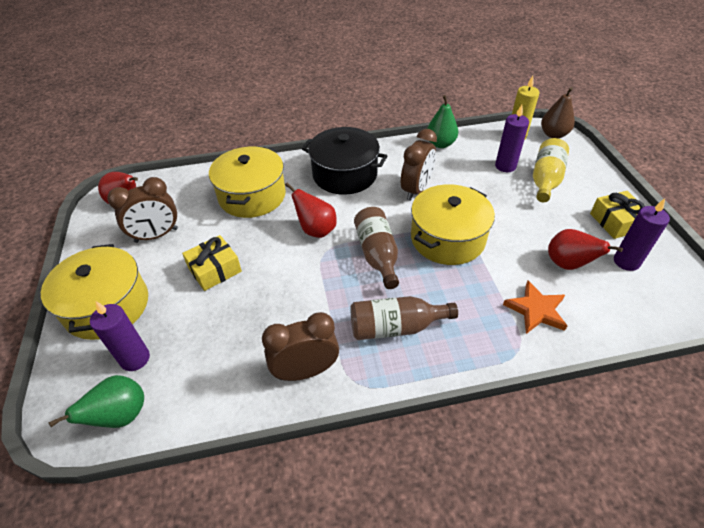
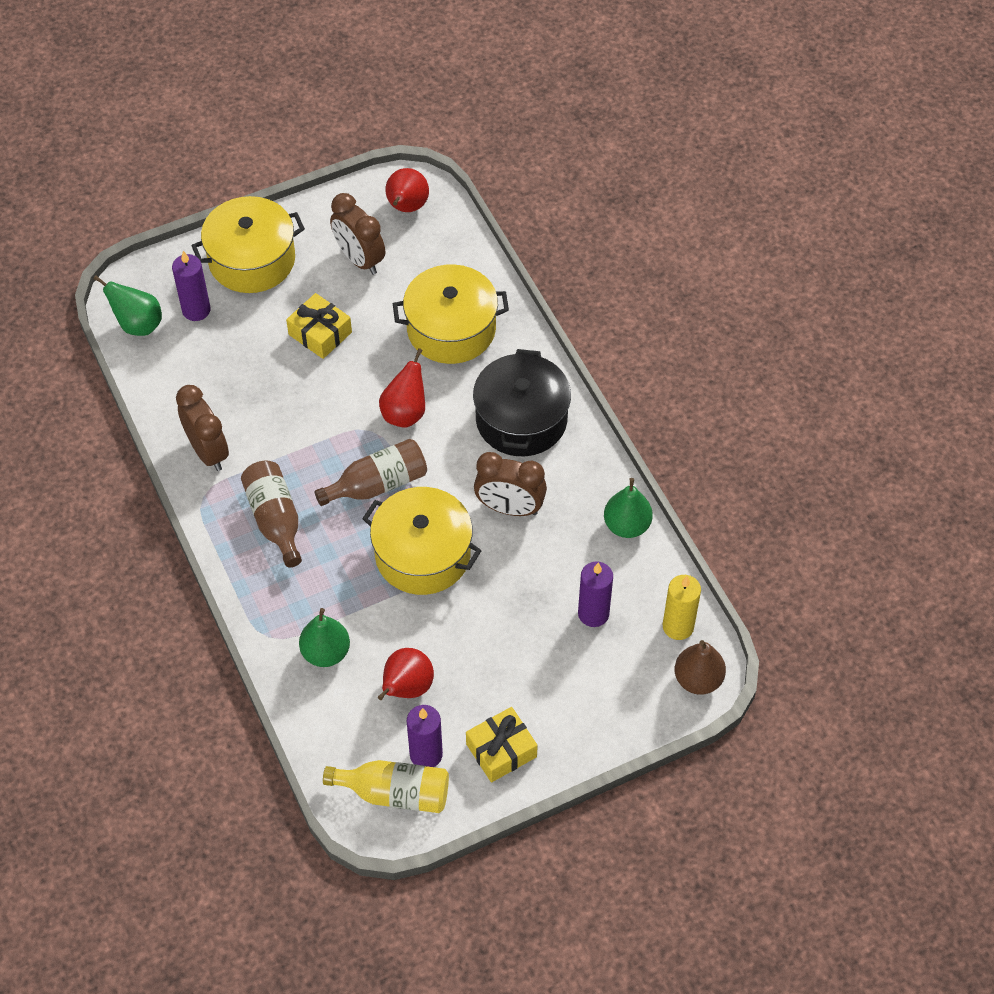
camera: 75 degrees right, 10 degrees up
(536, 310) = (326, 652): orange star -> green pear
(545, 179) = (574, 666): yellow bottle -> yellow bottle (395, 793)

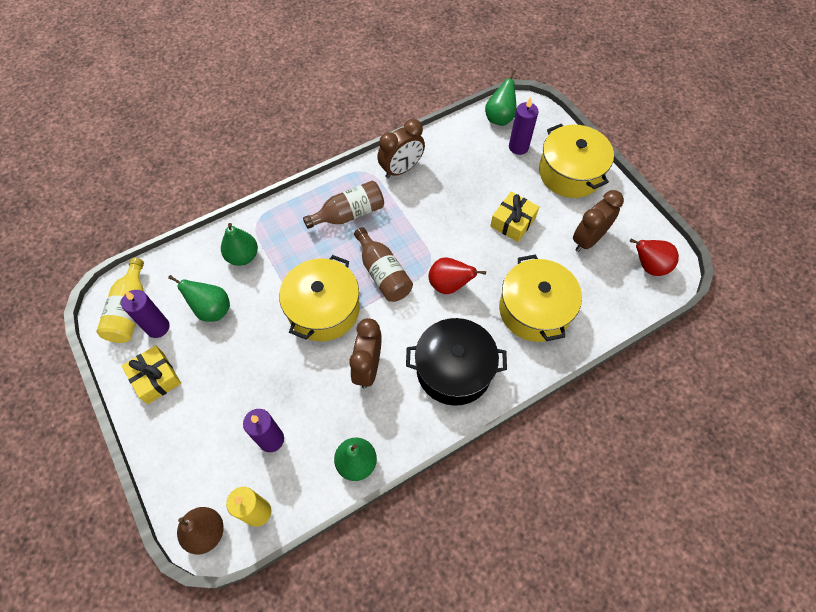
camera: 85 degrees right, 5 degrees up
(406, 688) = (212, 309): red pear -> green pear

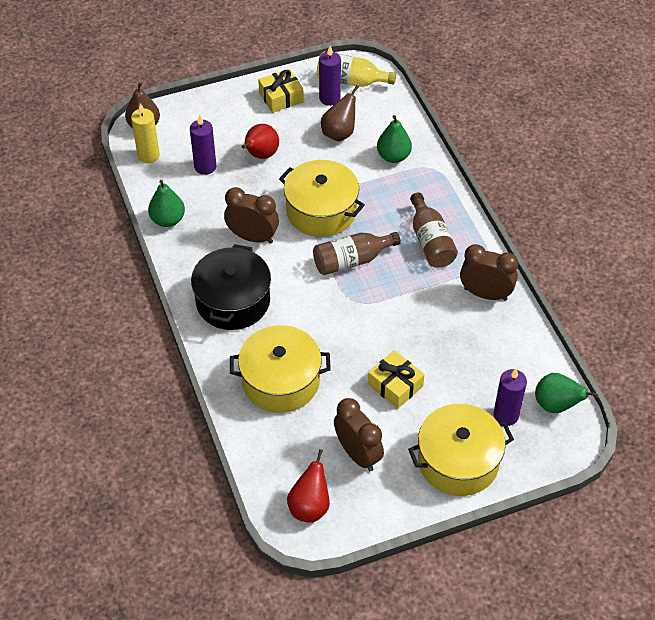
camera: 100 degrees right, 10 degrees down
(212, 309) = (339, 133): green pear -> brown pear
(401, 169) = (485, 294): brown clock -> brown clock turned 135 degrees clockwise
(449, 285) = (326, 313): red pear -> red pear (260, 155)

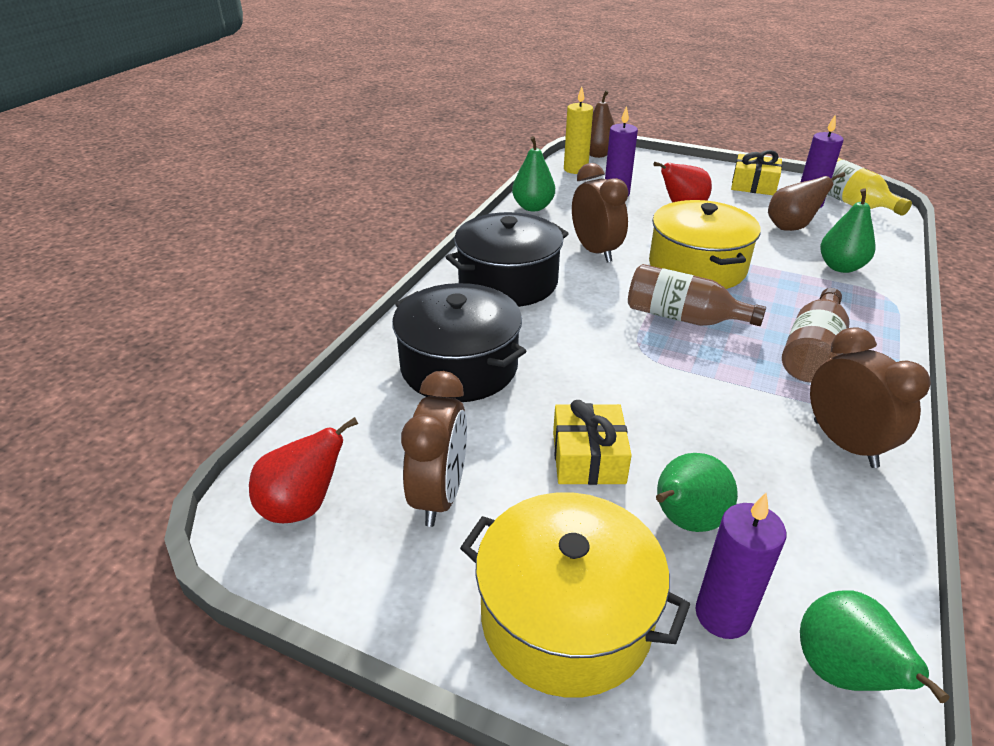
camera: 45 degrees right, 15 degrees down
(280, 381) = (459, 366): yellow pot -> black pot
(460, 385) = (685, 521): none -> green pear

